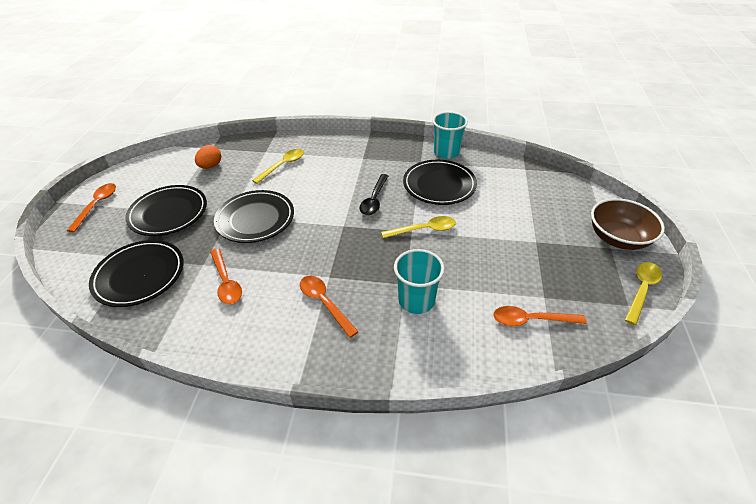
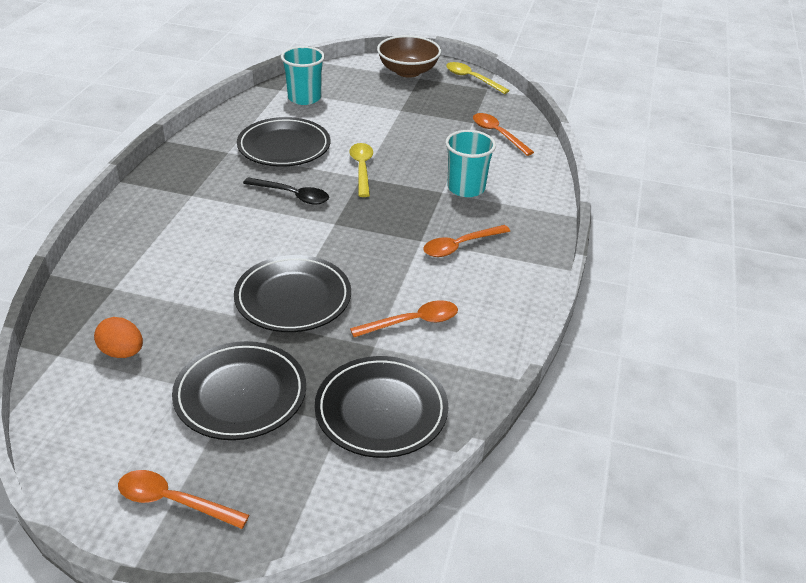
camera: 85 degrees left, 5 degrees down
(283, 165) = (168, 269): yellow spoon -> none
(446, 152) = (217, 131): turquoise cup -> turquoise cup (304, 98)
(530, 320) = (497, 134): orange spoon -> orange spoon turned 135 degrees clockwise

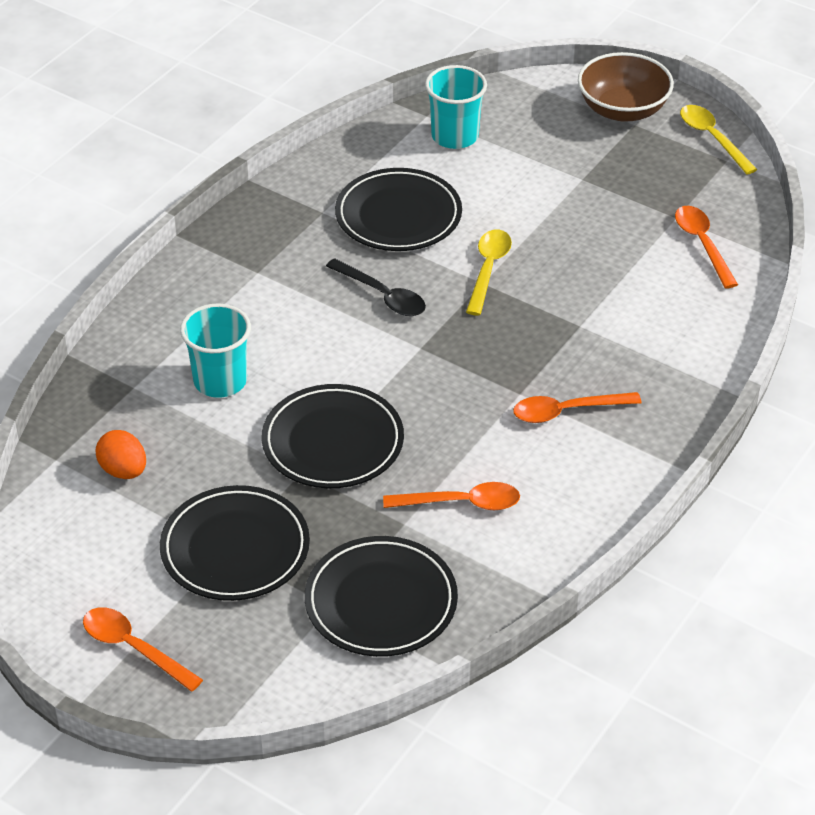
camera: 20 degrees right, 5 degrees up
(466, 188) = (615, 325): turquoise cup -> turquoise cup (220, 381)

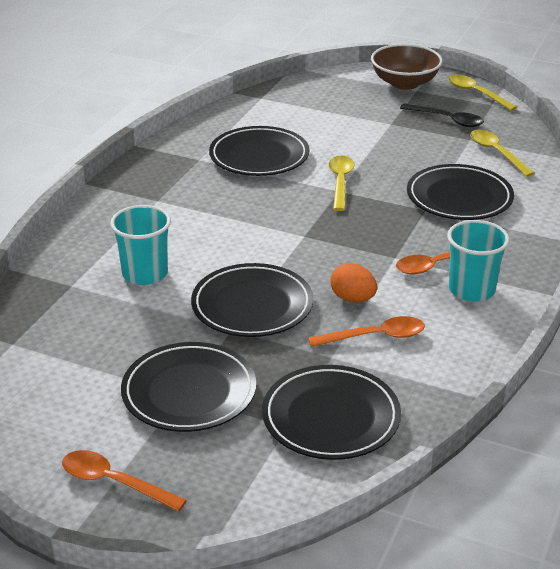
camera: 10 degrees left, 10 degrees down
(123, 470) = (75, 345): orange egg -> orange egg (353, 299)
(383, 296) = (263, 206): black spoon -> black spoon (447, 120)
(455, 136) = (286, 107): turquoise cup -> turquoise cup (471, 290)
(629, 311) = (459, 197): none -> black plate
(702, 244) = (496, 153): orange spoon -> yellow spoon

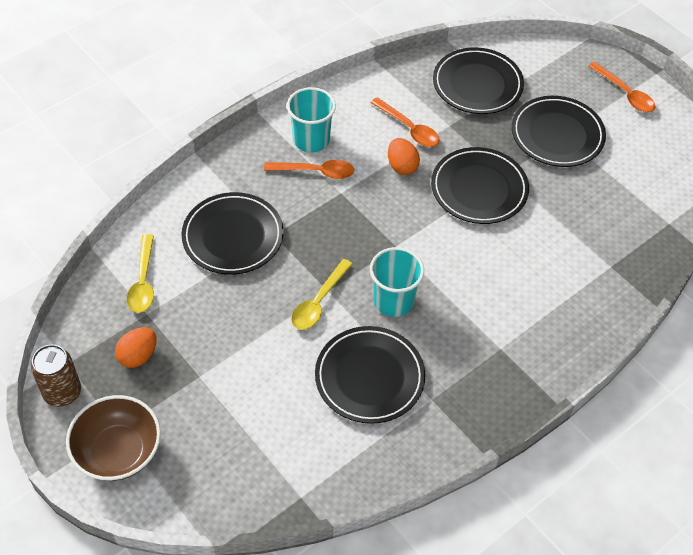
camera: 155 degrees left, 20 degrees up
(145, 273) = (547, 255): turquoise cup -> turquoise cup (393, 301)
(375, 336) = (409, 129): orange spoon -> orange spoon turned 150 degrees counterclockwise
(447, 120) = (138, 356): black spoon -> orange egg
(476, 93) = (62, 392): yellow spoon -> brown can

